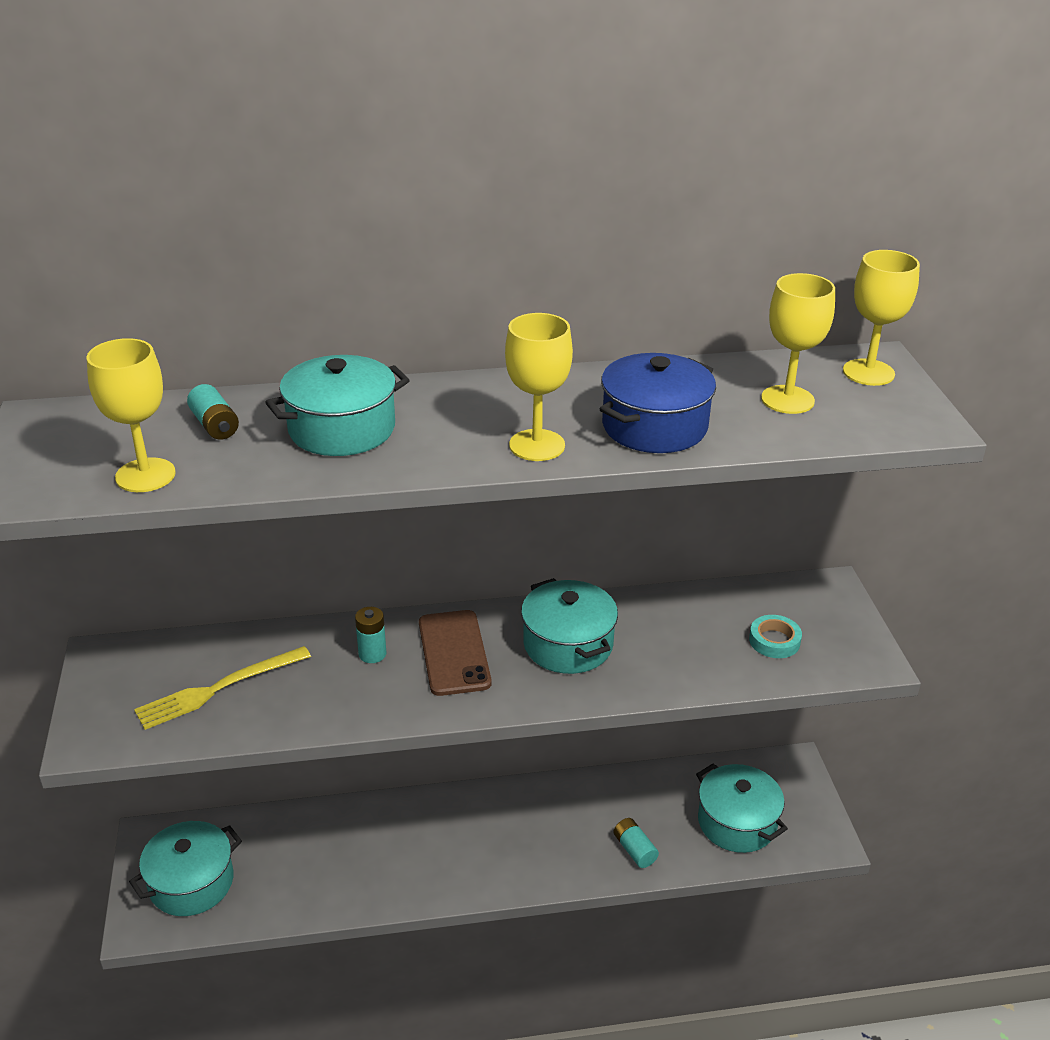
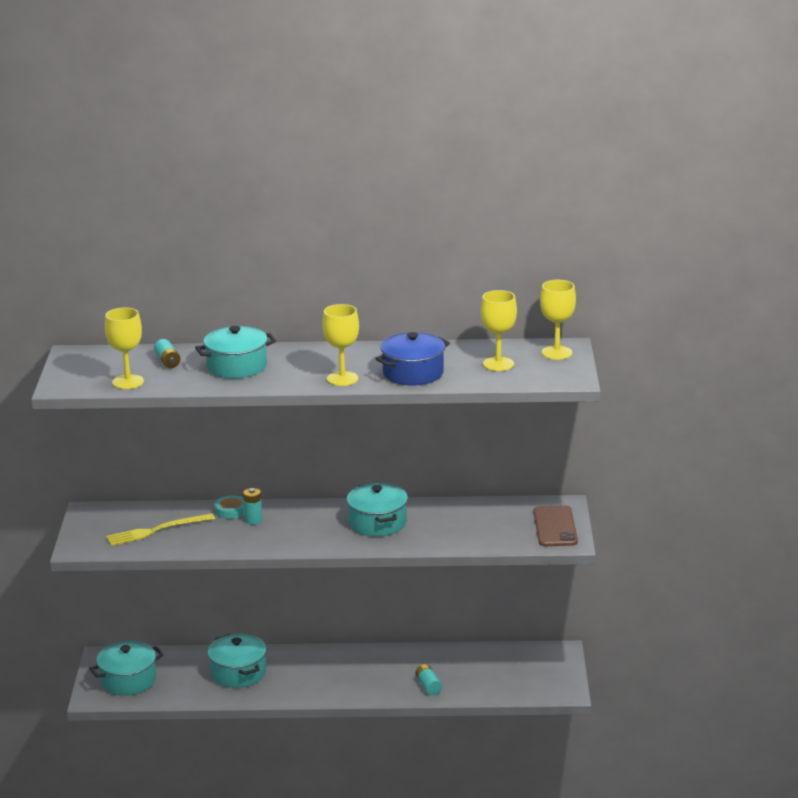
camera: 10 degrees right, 10 degrees down
(454, 653) = (304, 522): brown phone -> brown phone (555, 527)
(737, 822) = (505, 678): turquoise pot -> turquoise pot (238, 673)
(774, 641) = (511, 529): turquoise tape -> turquoise tape (231, 510)

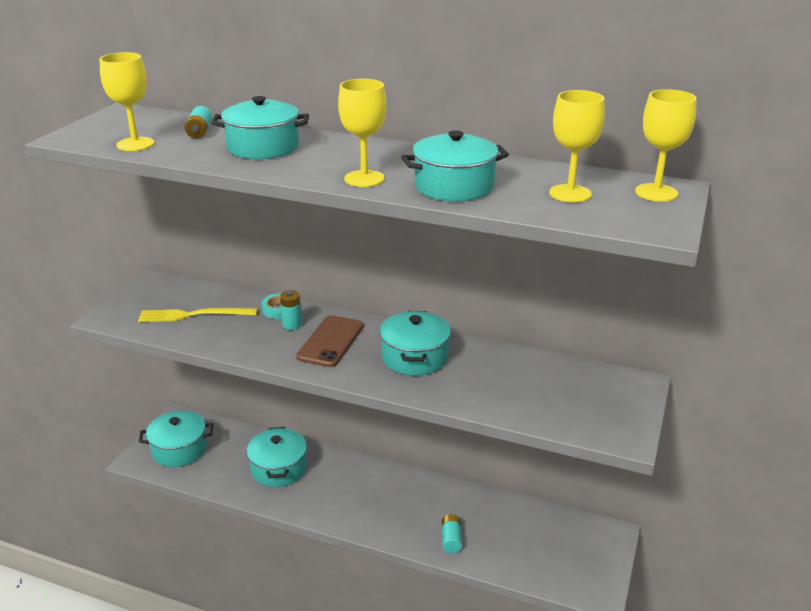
camera: 20 degrees right, 5 degrees up
(413, 373) = (454, 186): blue pot -> turquoise pot
(555, 527) = (616, 411): brown phone -> brown phone (331, 341)

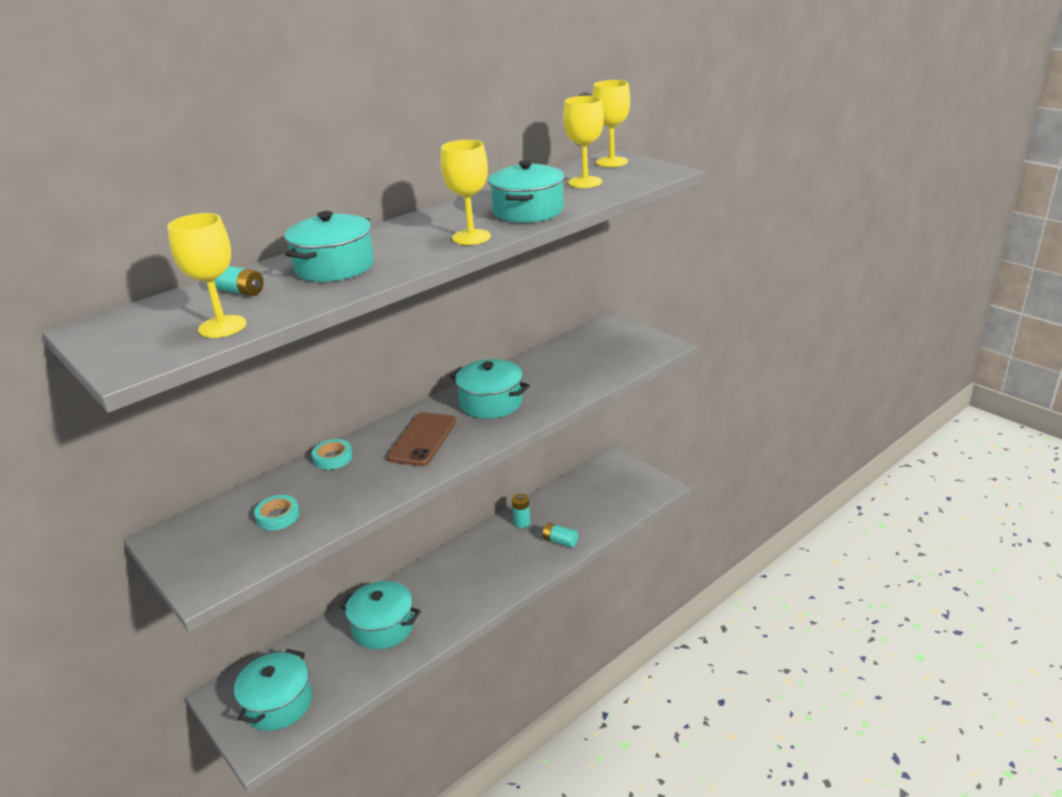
camera: 60 degrees left, 0 degrees up
(193, 315) = (278, 516): yellow fork -> turquoise tape
(292, 325) = (370, 456): turquoise battery -> turquoise battery (522, 523)
(331, 341) = (422, 439): brown phone -> brown phone turned 60 degrees clockwise

